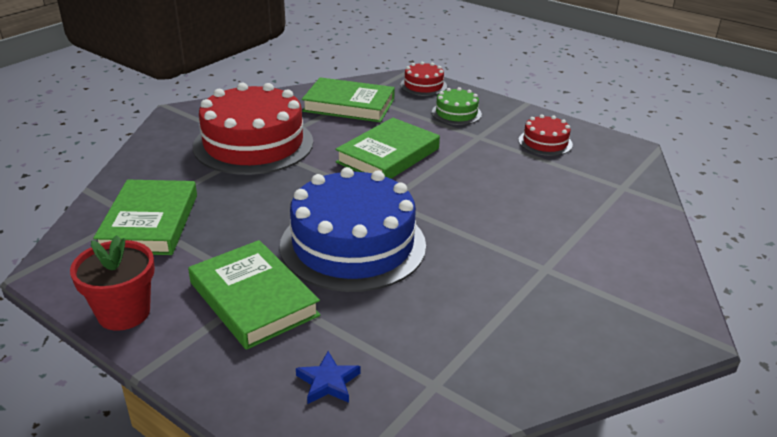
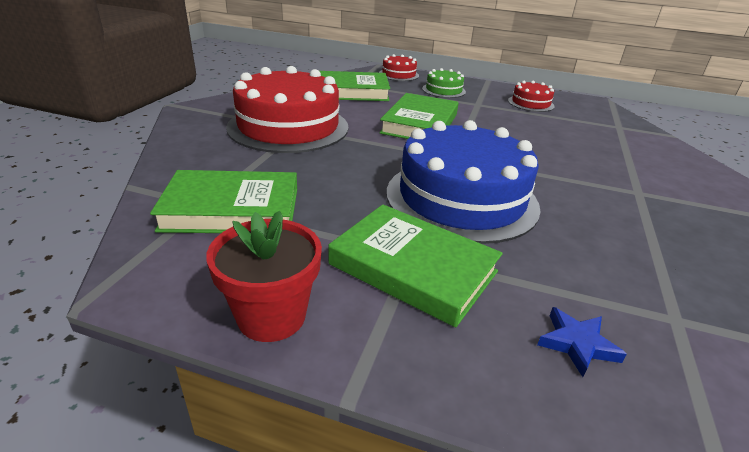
camera: 20 degrees left, 0 degrees up
(150, 223) = (232, 209): green book -> green book turned 75 degrees counterclockwise

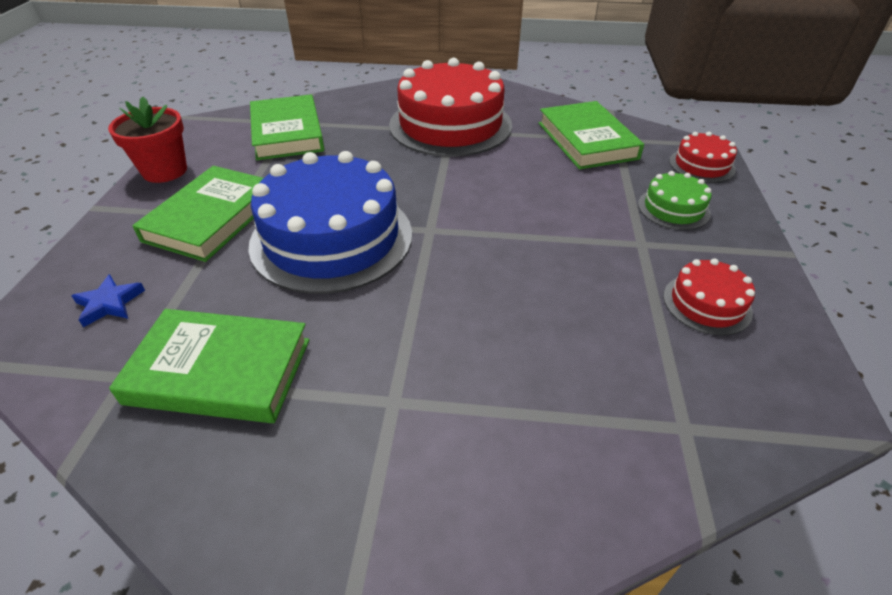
camera: 80 degrees right, 10 degrees up
(420, 124) = (518, 198): green book -> green book (219, 371)

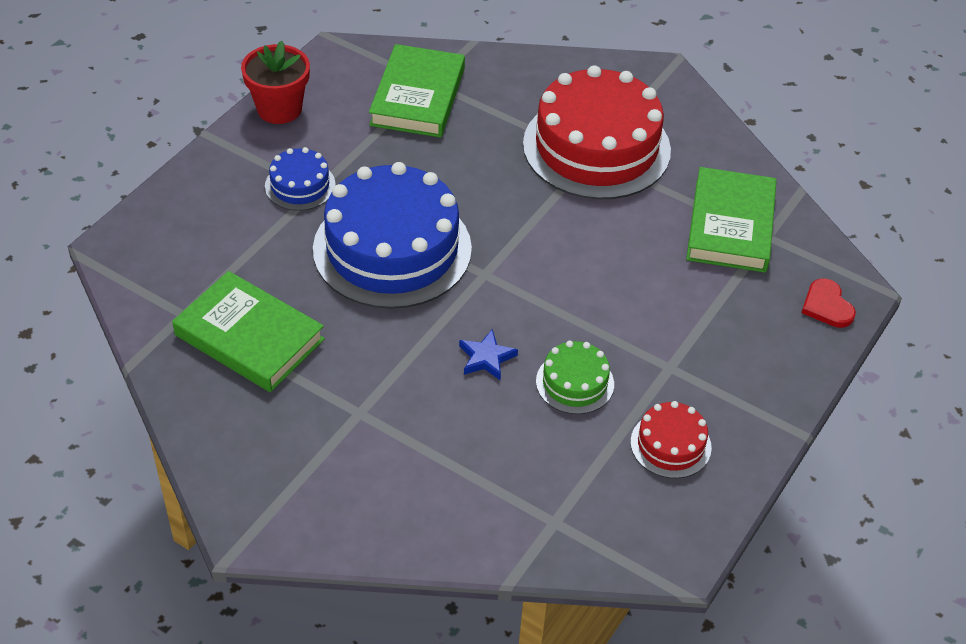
camera: 25 degrees right, 5 degrees up
(109, 303) = (190, 244): blue star -> blue star (486, 358)
(212, 218) = (300, 185): green book -> blue cake
(673, 208) = (739, 344): green cake -> green cake (575, 382)
(701, 165) = (827, 306): red cake -> red heart

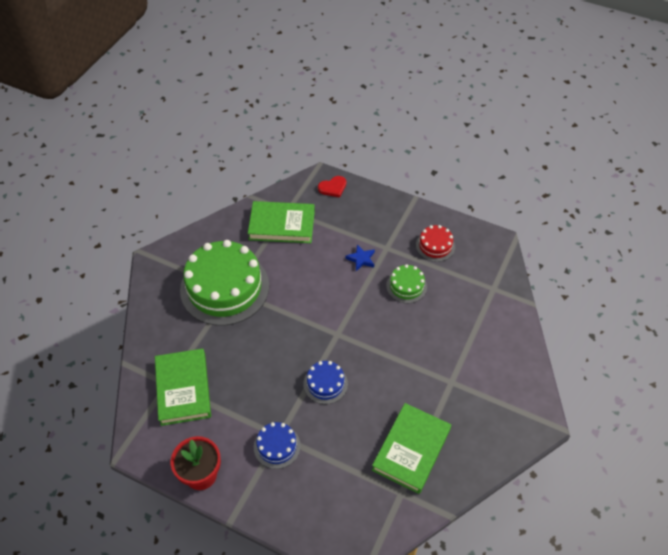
camera: 95 degrees left, 5 degrees up
(392, 249) = (325, 384): blue cake -> blue cake, size x0.46
(418, 97) = (183, 389): green book -> green book turned 75 degrees clockwise
(486, 358) = (399, 326): blue star -> blue star (361, 259)
(596, 147) = (224, 288): red cake -> green cake

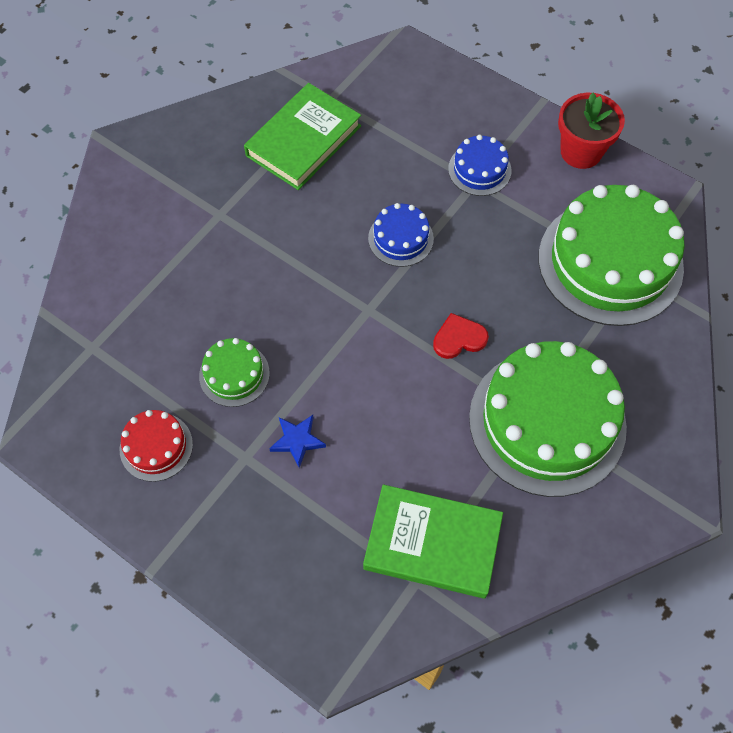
camera: 170 degrees left, 10 degrees up
(183, 389) = (610, 262): green book -> green cake
(333, 187) = (313, 626): red heart -> red heart (459, 338)

